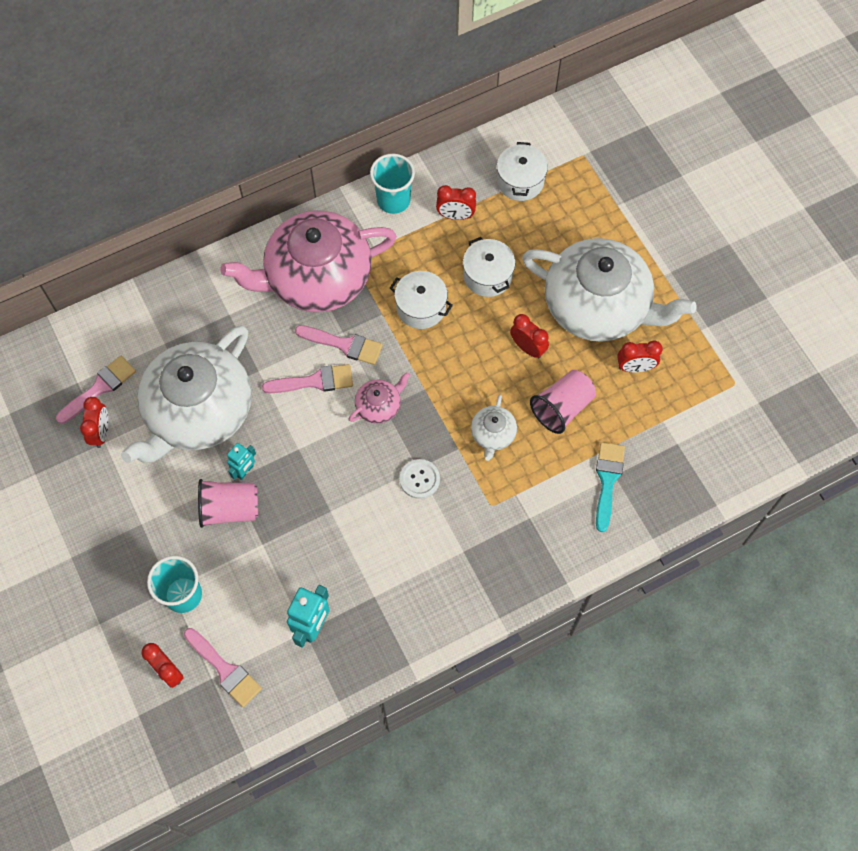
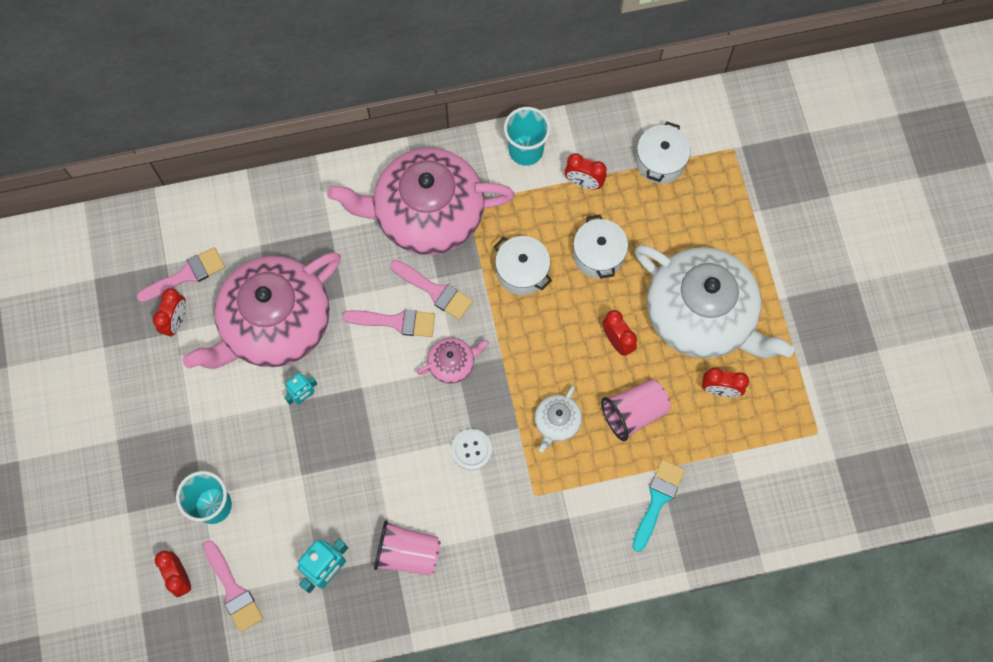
camera: 15 degrees right, 5 degrees up
(198, 411) = (275, 323): white teapot -> pink teapot
(230, 509) = (279, 431): pink cup -> pink cup (407, 553)

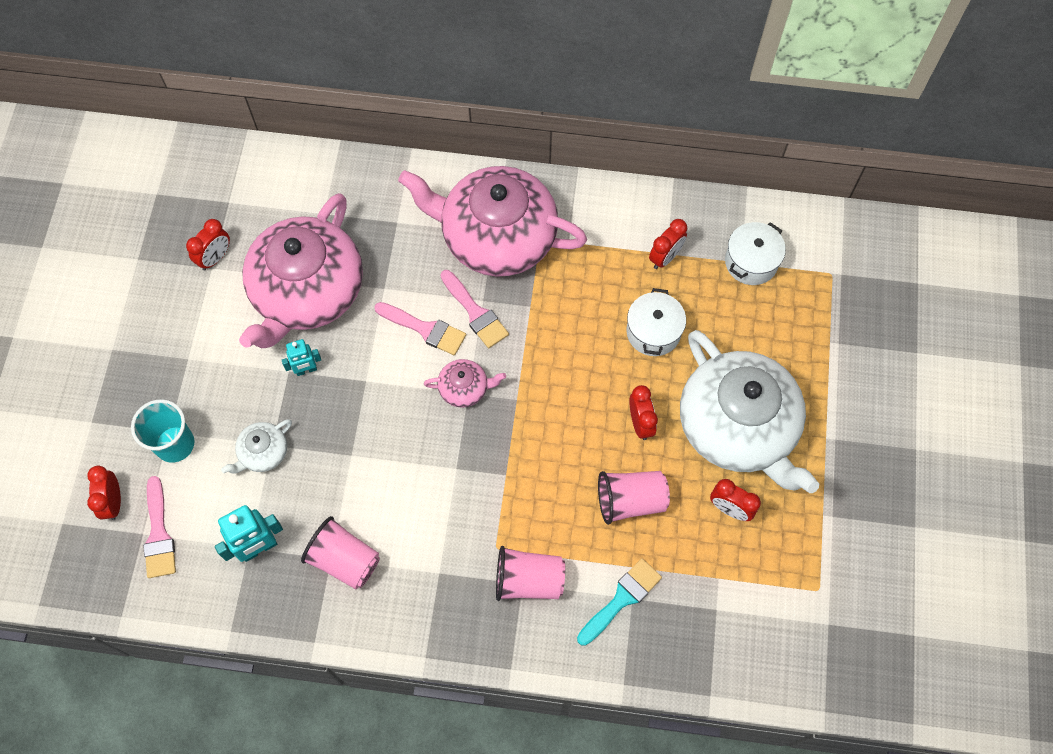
camera: 20 degrees right, 5 degrees down
(186, 275) = (243, 218): pink brush -> none
(275, 323) = (307, 291): pink teapot -> pink teapot turned 45 degrees counterclockwise
(471, 450) = (450, 480): white button -> none
(522, 271) = (569, 322): white pot -> none
(526, 150) = (618, 208): turquoise cup -> none
(557, 422) = (547, 482): white teapot -> white teapot (263, 452)
(573, 513) = (528, 580): none -> pink cup
(584, 182) = (665, 257): red clock -> red clock turned 90 degrees counterclockwise

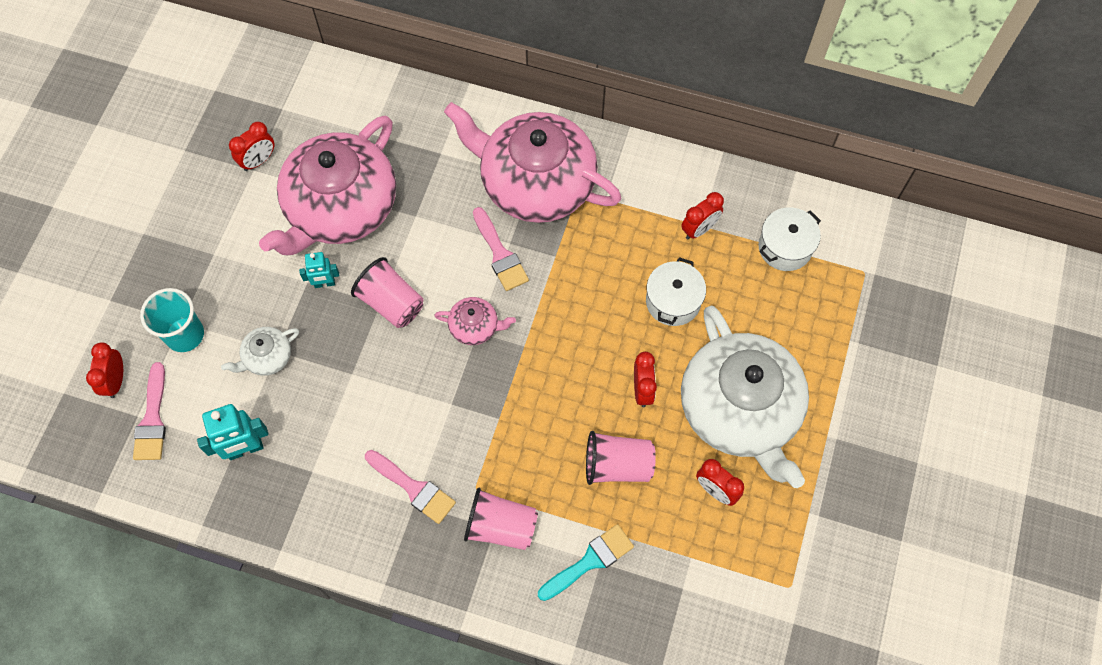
camera: 10 degrees right, 0 degrees up
(344, 560) = (325, 475): pink cup -> pink cup (391, 303)
(425, 329) = (447, 262): pink brush -> pink brush (413, 488)

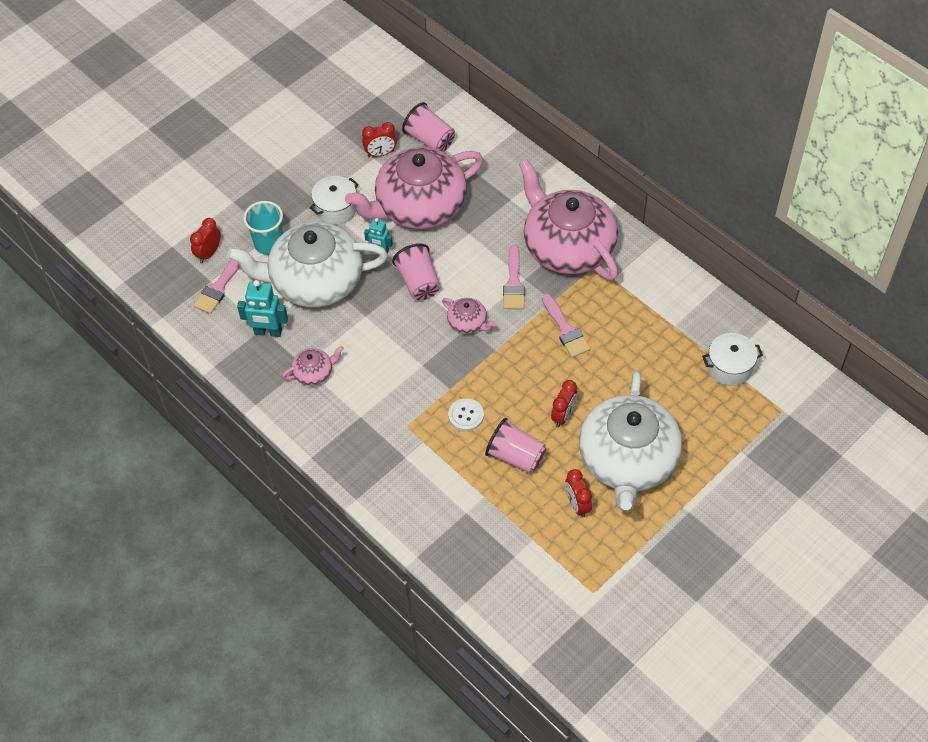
camera: 30 degrees right, 10 degrees down
(267, 357) = (315, 281): white teapot -> white teapot, size x2.42
(329, 474) = (314, 372): none -> pink teapot
(413, 488) = (365, 406): pink brush -> pink brush (565, 329)
(501, 526) = (410, 457): pink cup -> pink cup (430, 140)
(535, 442) = (466, 415): none -> white button
(590, 561) = (459, 508): turquoise brush -> none
(673, 301) = (621, 367): white pot -> white pot (336, 208)
(699, 229) = (671, 327): red clock -> none

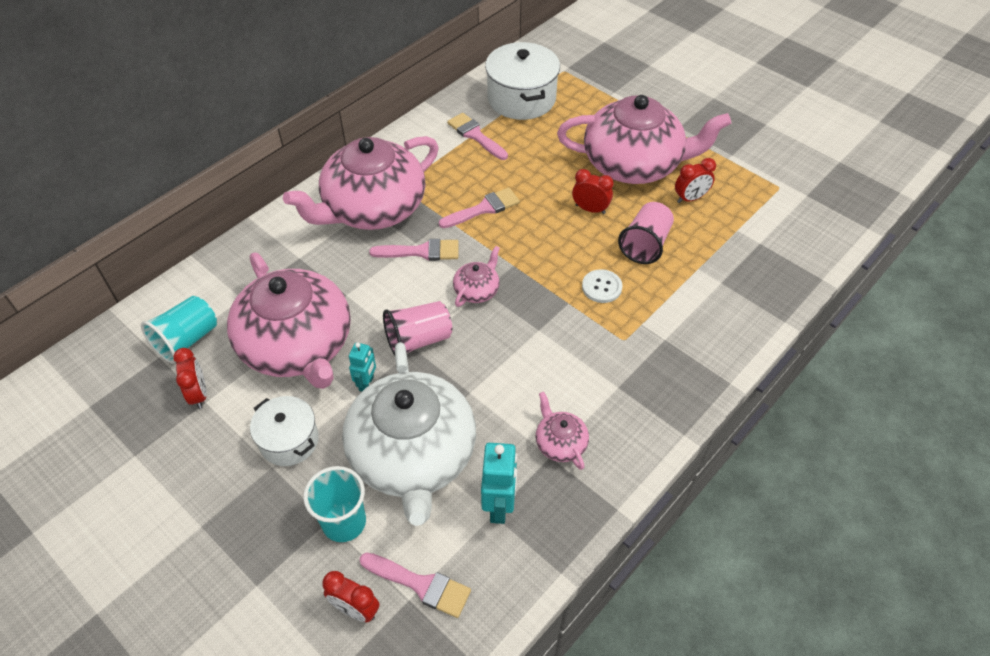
camera: 95 degrees left, 5 degrees down
(430, 140) = (187, 340): pink cup -> turquoise cup
(628, 460) = (633, 164): white teapot -> pink teapot
(669, 325) = (475, 135): none -> pink brush
(729, 367) = (521, 99): white pot -> white pot, size x1.61

